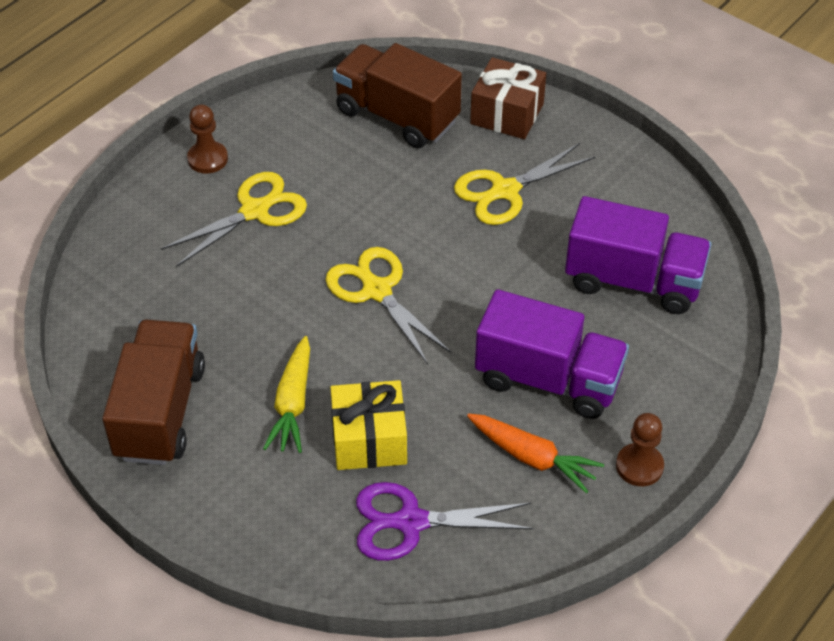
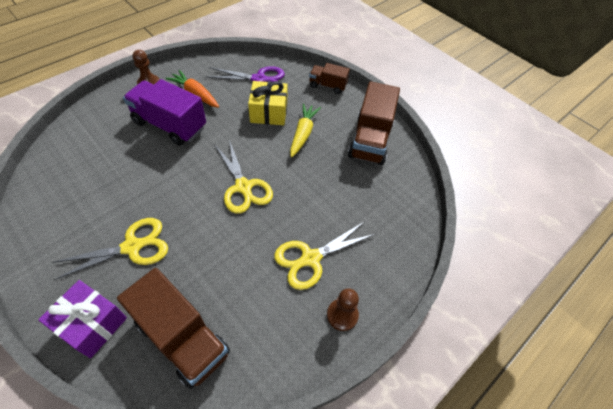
camera: 175 degrees left, 5 degrees up
(253, 533) = (327, 86): none -> brown truck
(507, 114) = (92, 324): brown gift -> purple gift
(633, 281) = (90, 169): purple truck -> none

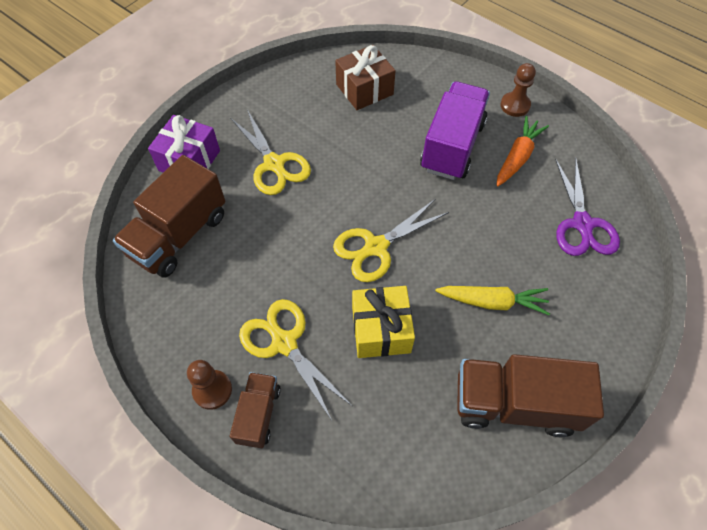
camera: 85 degrees right, 5 degrees up
(80, 167) = (364, 89): none -> brown gift
(269, 112) = (518, 250): yellow gift -> yellow gift (381, 330)
(327, 86) = (614, 323): brown truck -> brown truck (258, 414)

